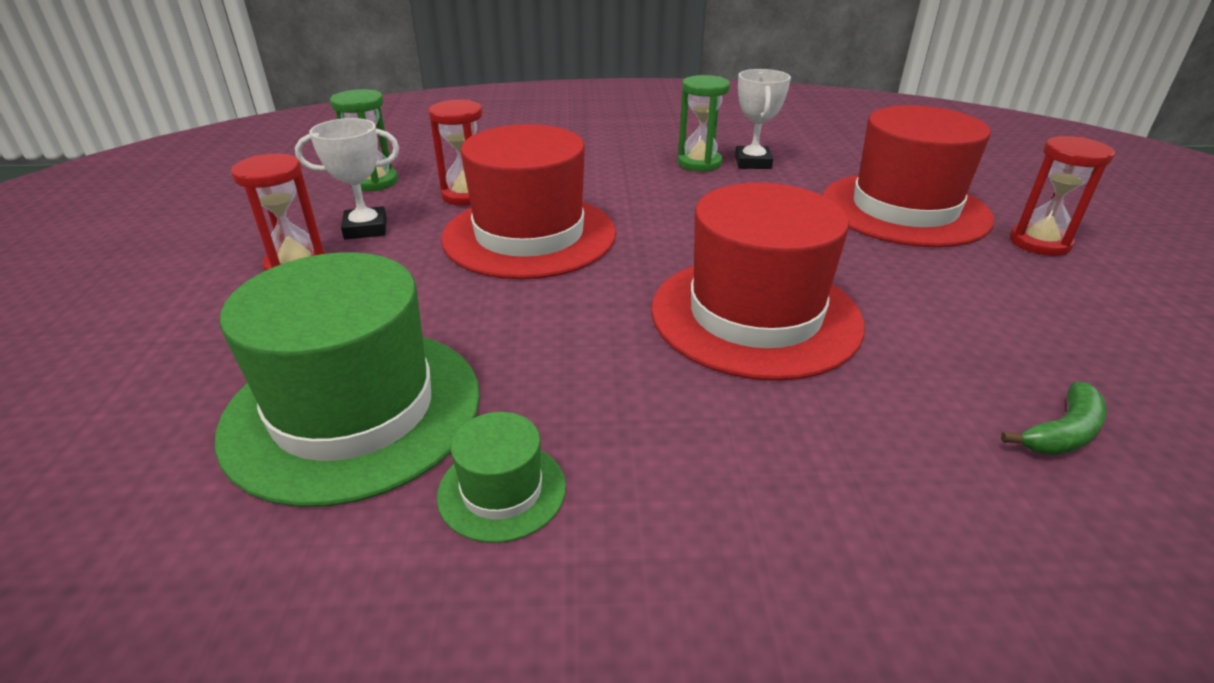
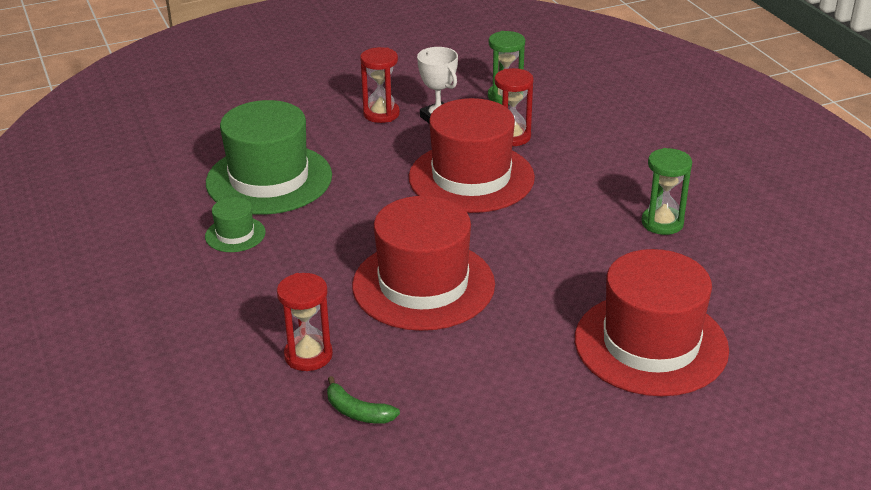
camera: 70 degrees right, 0 degrees up
(752, 162) = (690, 251): white trophy -> none
(1039, 243) = (635, 423): red hourglass -> red hourglass (308, 355)

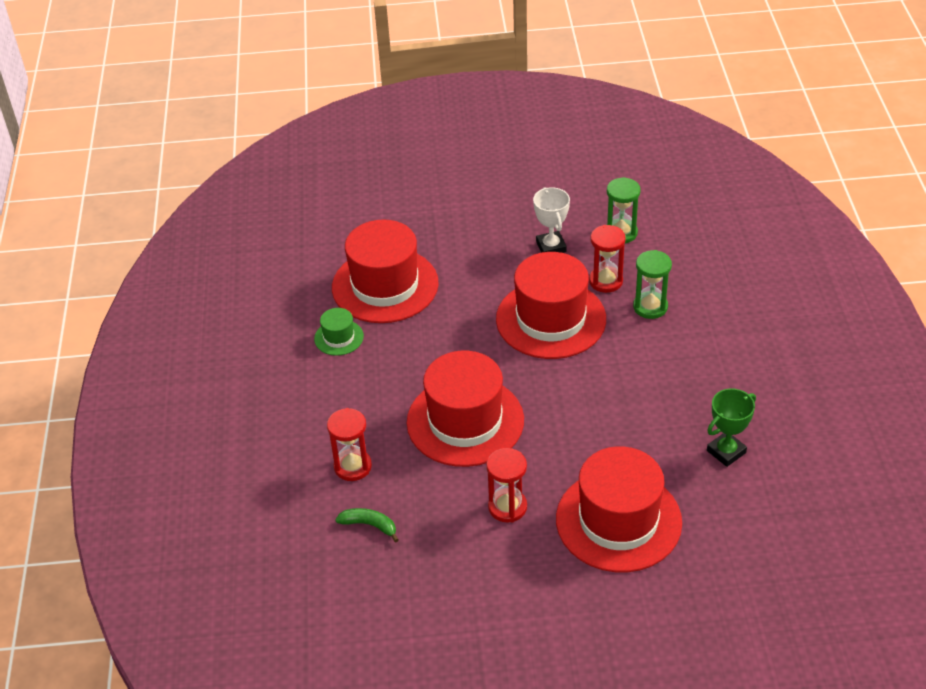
camera: 20 degrees right, 10 degrees up
(269, 179) = (385, 285): green hat -> red hat
(357, 411) = (369, 525): green banana -> green banana turned 150 degrees clockwise
(381, 114) = (504, 232): red hourglass -> red hourglass (507, 507)
(662, 223) = (690, 403): green hourglass -> green hourglass (650, 307)
(726, 257) = (726, 452): none -> green trophy

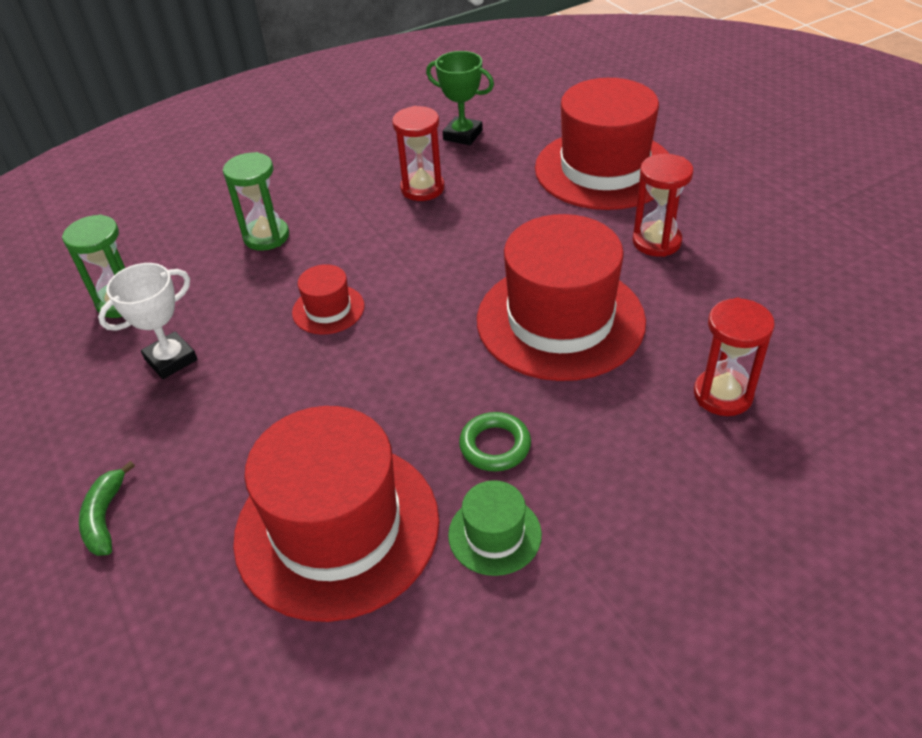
camera: 115 degrees left, 0 degrees up
(369, 525) = (791, 338): green banana -> green banana (105, 517)
(391, 356) = (495, 446): none -> green ring
(551, 319) = (328, 309): red hat -> red hat, size x0.45
(605, 281) = (230, 285): red hourglass -> red hourglass (422, 188)

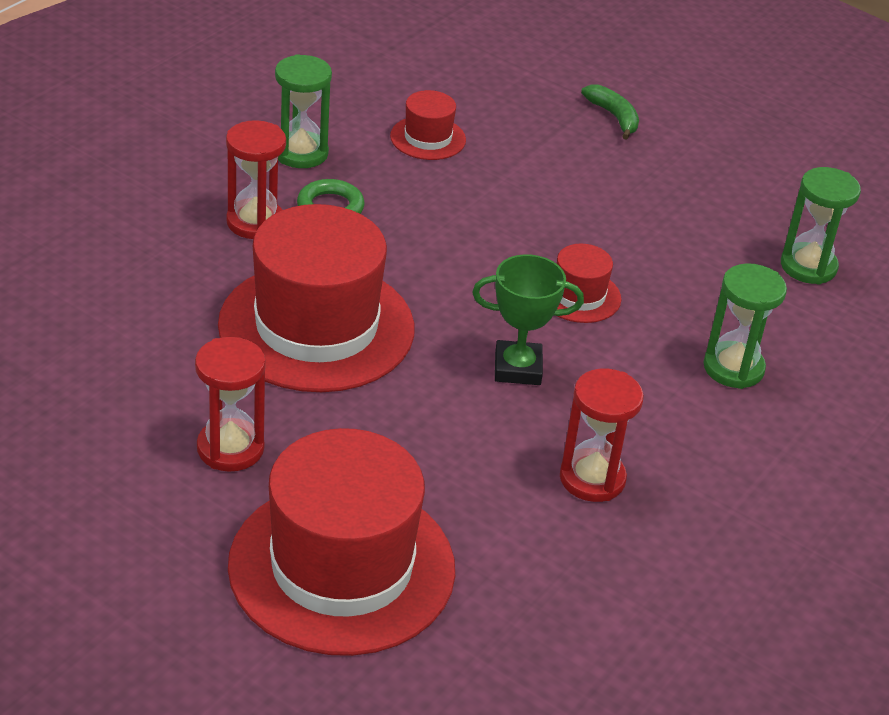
camera: 150 degrees right, 5 degrees down
(171, 359) = (690, 224): white trophy -> none
(337, 528) = (428, 138): red hat -> red hat, size x0.45
(463, 135) = (603, 600): green trophy -> green trophy (517, 368)
(494, 534) = (301, 153): green hat -> green hourglass
(723, 395) = (125, 281): red hourglass -> red hourglass (255, 222)

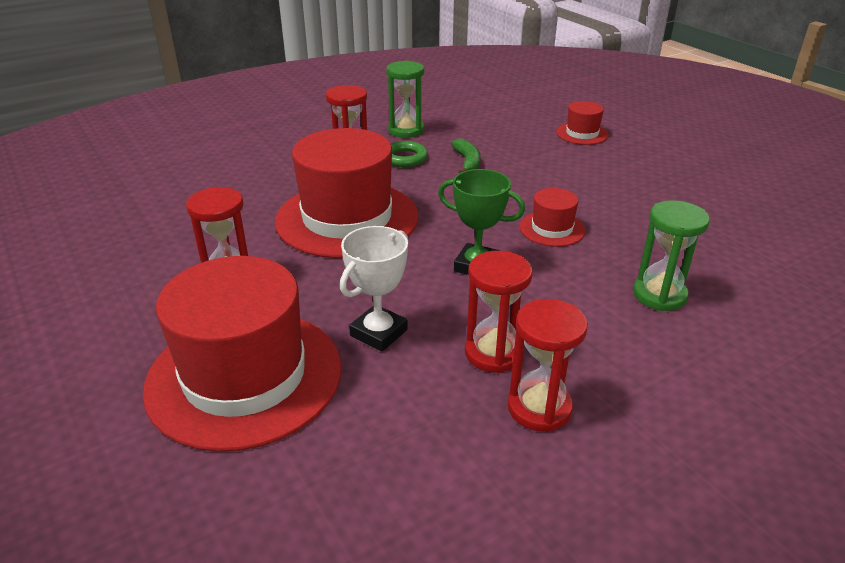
camera: 25 degrees right, 5 degrees down
(428, 138) = (494, 132): red hat -> red hat (582, 133)
(456, 481) = (379, 333): none -> white trophy
(614, 117) = (632, 136): green banana -> green banana (467, 162)
(666, 530) = (539, 408): none -> red hourglass
(808, 266) = (754, 237): green hourglass -> none

